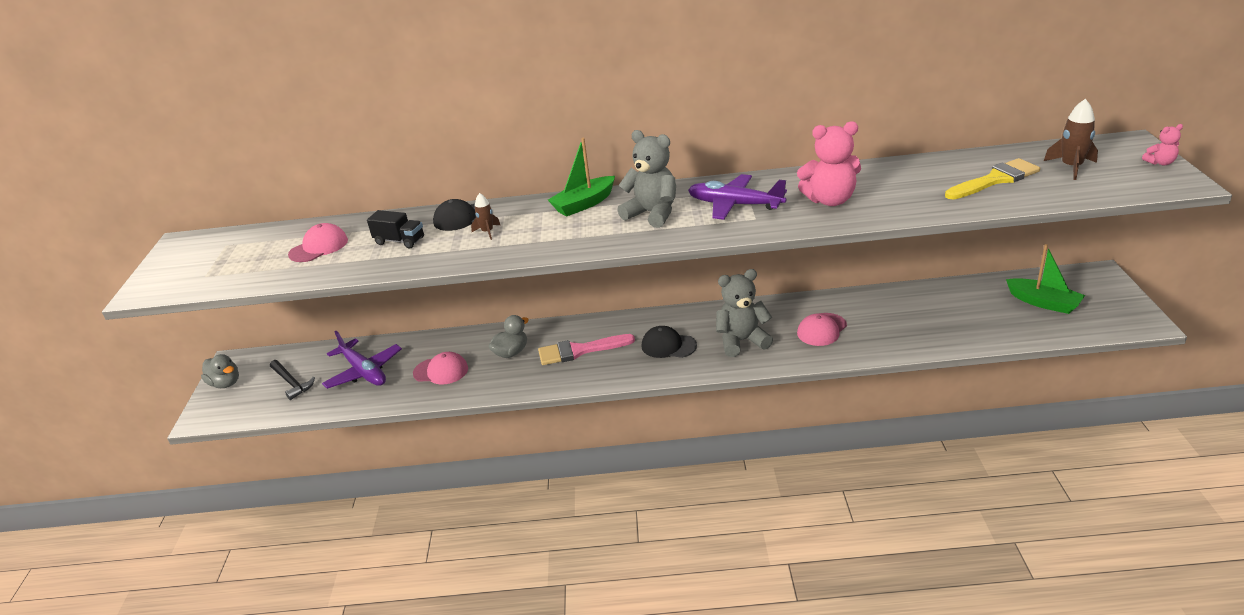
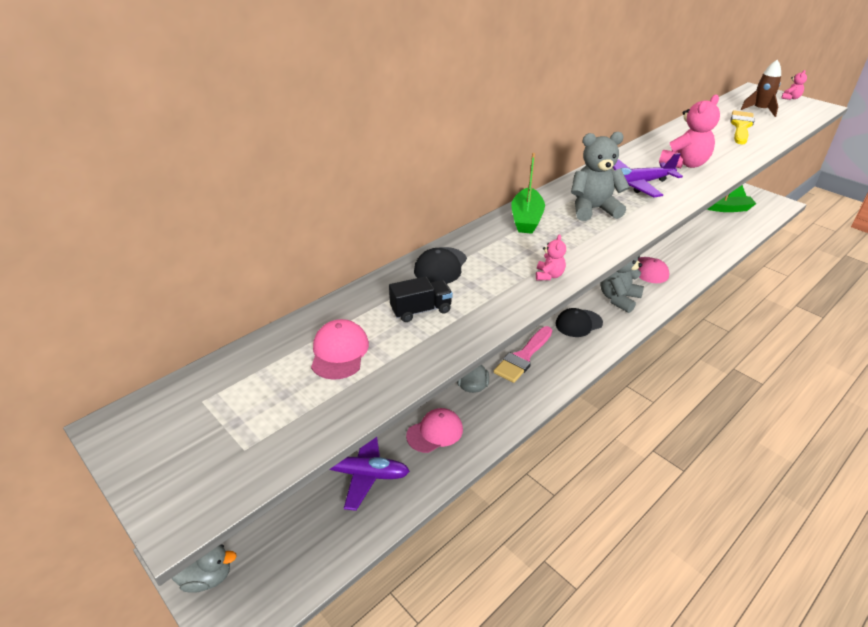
camera: 45 degrees left, 5 degrees up
(292, 383) = (293, 529): black hammer -> none
(487, 232) = (491, 270): brown rocket -> none
(517, 250) = (549, 275): none -> pink teddy bear

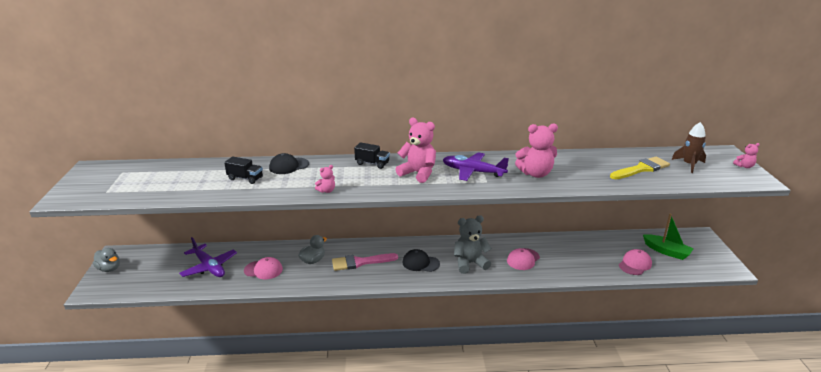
camera: 40 degrees right, 10 degrees down
(339, 352) = (188, 178): pink cap -> pink cap (635, 264)
(526, 219) = (372, 163): green boat -> black truck
(593, 209) = (418, 173): grey teddy bear -> pink teddy bear

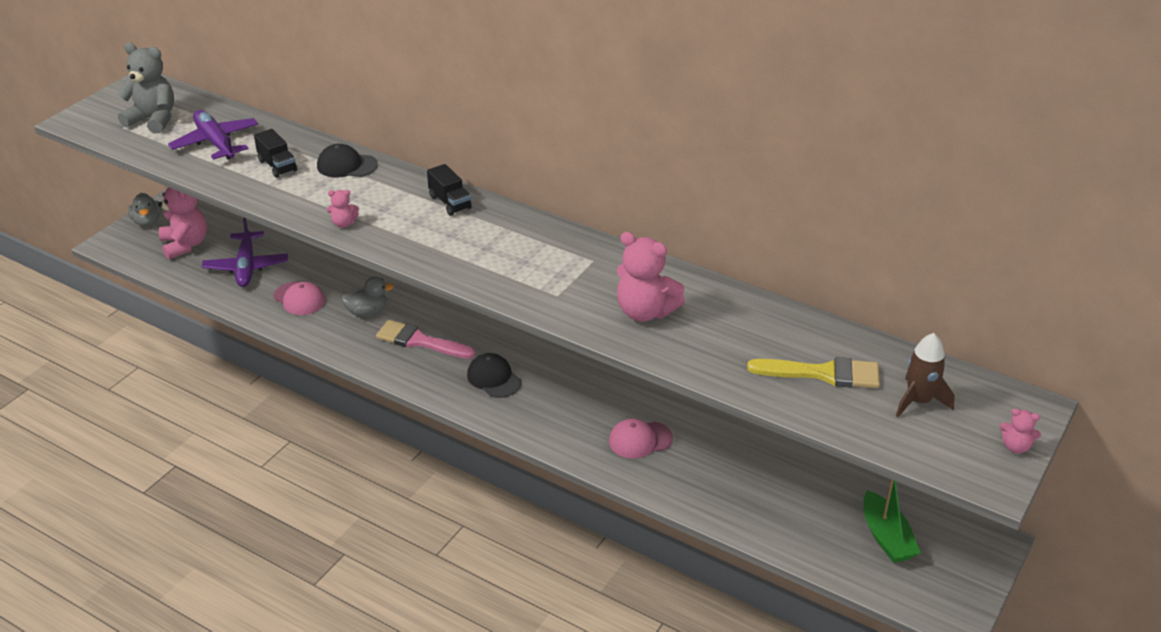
camera: 35 degrees right, 10 degrees up
(418, 173) = (486, 243): pink teddy bear -> pink teddy bear (185, 245)
(470, 263) = (558, 410): grey teddy bear -> grey teddy bear (153, 120)
(473, 172) = (562, 271): purple plane -> purple plane (216, 142)
(635, 264) = (801, 530): pink cap -> none

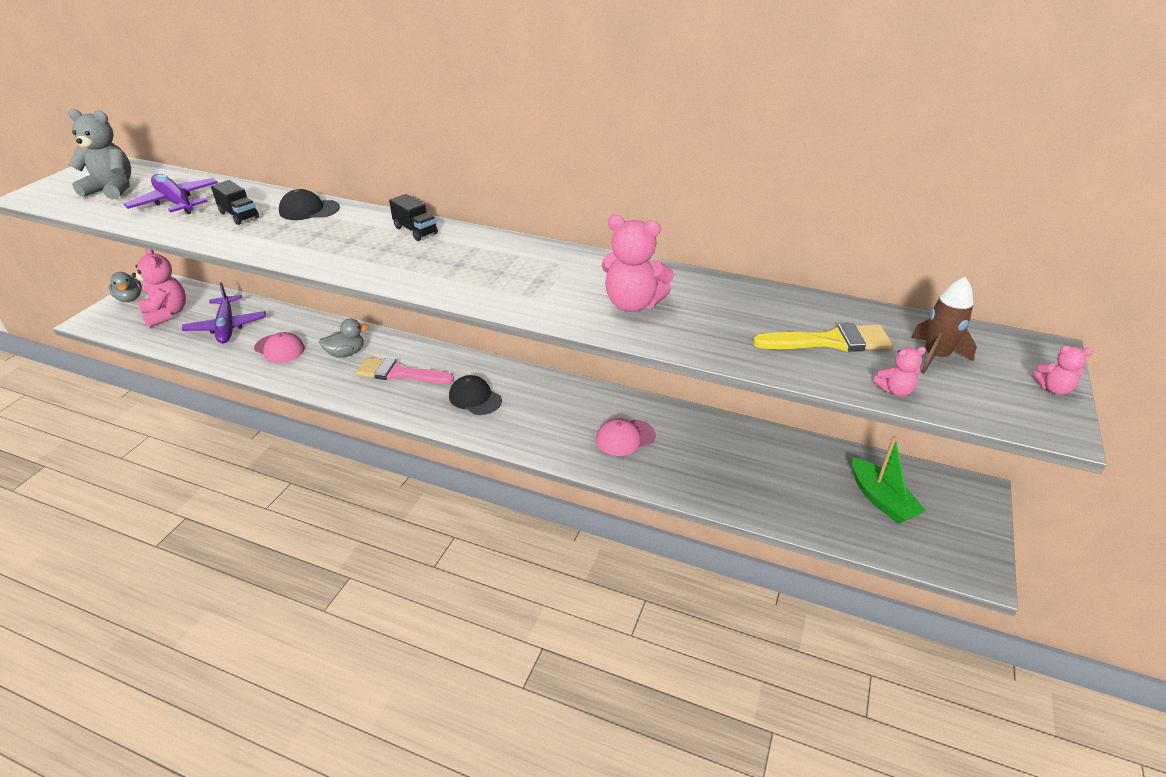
camera: 10 degrees left, 0 degrees up
(344, 223) = (310, 256): pink teddy bear -> pink teddy bear (895, 390)

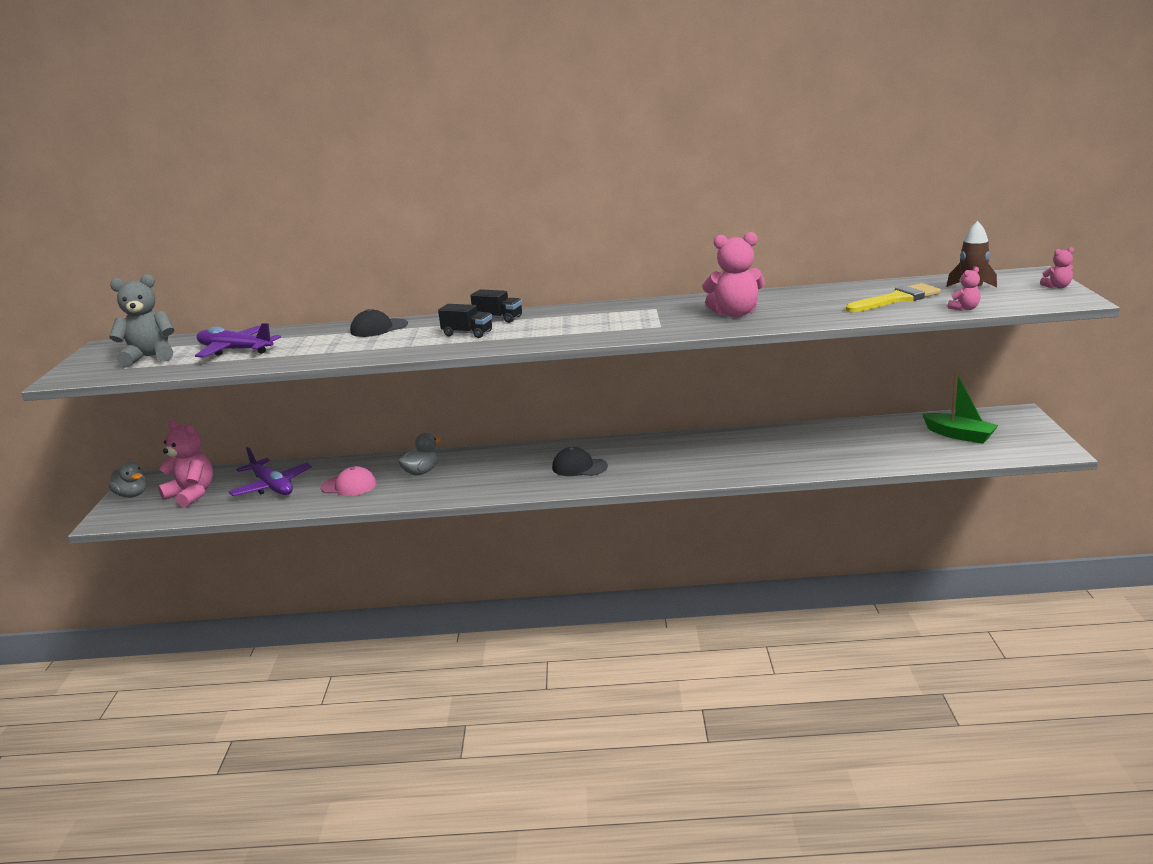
camera: 20 degrees left, 15 degrees down
(239, 215) = (316, 344): black truck -> black truck (467, 333)
(399, 373) = (490, 471): pink brush -> none
(625, 438) = (734, 455): pink cap -> none

